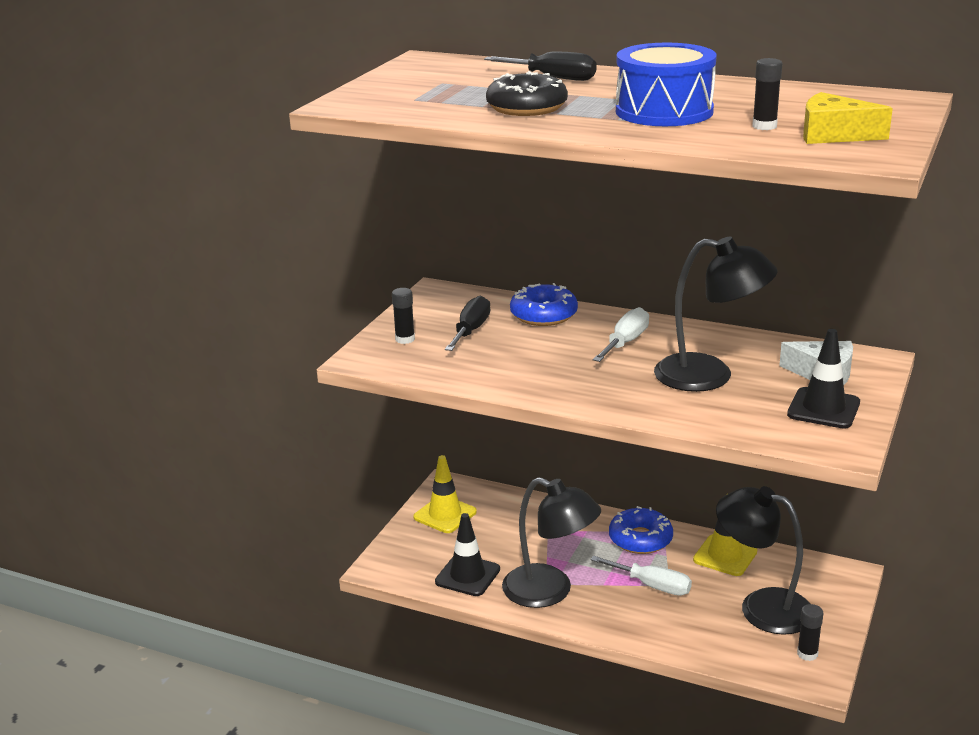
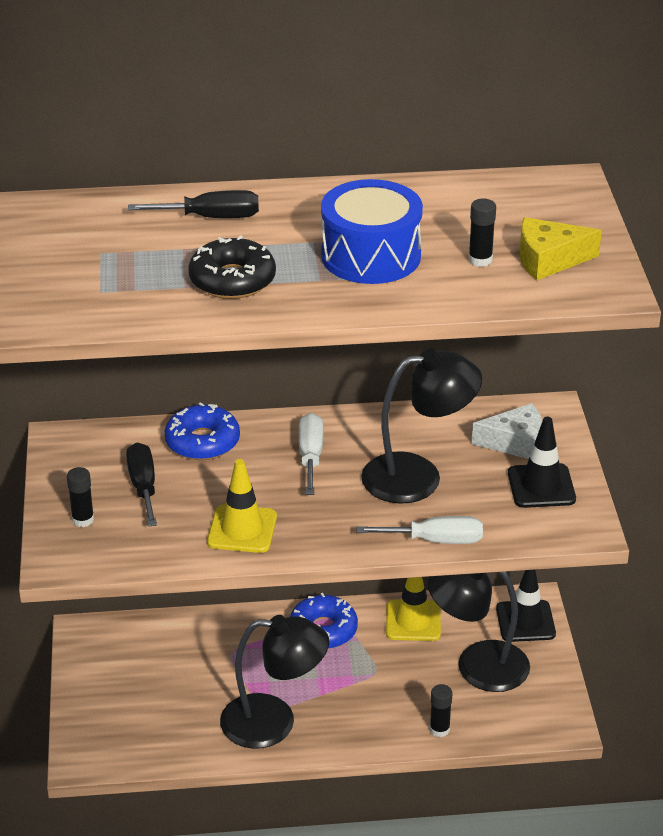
camera: 30 degrees left, 10 degrees up
(445, 514) = (106, 669): yellow traffic cone -> yellow traffic cone (242, 529)
(467, 576) = (180, 734): black traffic cone -> black traffic cone (525, 621)
(652, 586) = (366, 680): white screwdriver -> white screwdriver (435, 540)
(807, 654) = (542, 702): black glue stick -> black glue stick (439, 729)

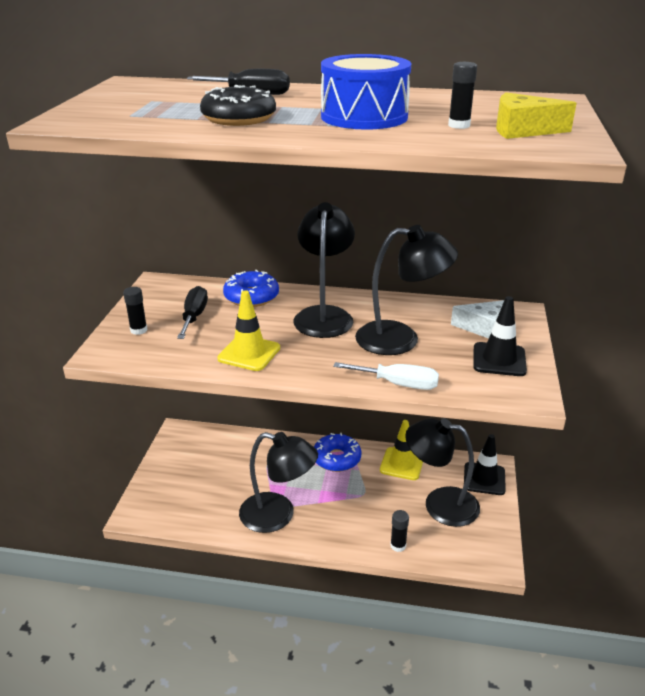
camera: 15 degrees right, 5 degrees down
(310, 456) = (324, 315): white screwdriver -> black lamp

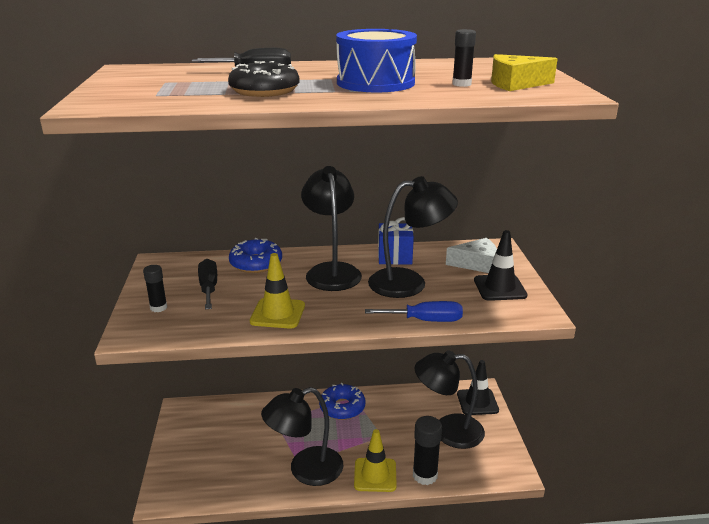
camera: 15 degrees left, 5 degrees down
(278, 515) = (305, 470): black lamp -> black lamp turned 150 degrees clockwise
(398, 308) = (395, 257): none -> blue gift
(398, 384) = (425, 320): white screwdriver -> blue screwdriver
(398, 545) = (425, 475): black glue stick -> black glue stick, size x1.70
(402, 464) = (402, 402): yellow traffic cone -> yellow traffic cone (375, 475)

